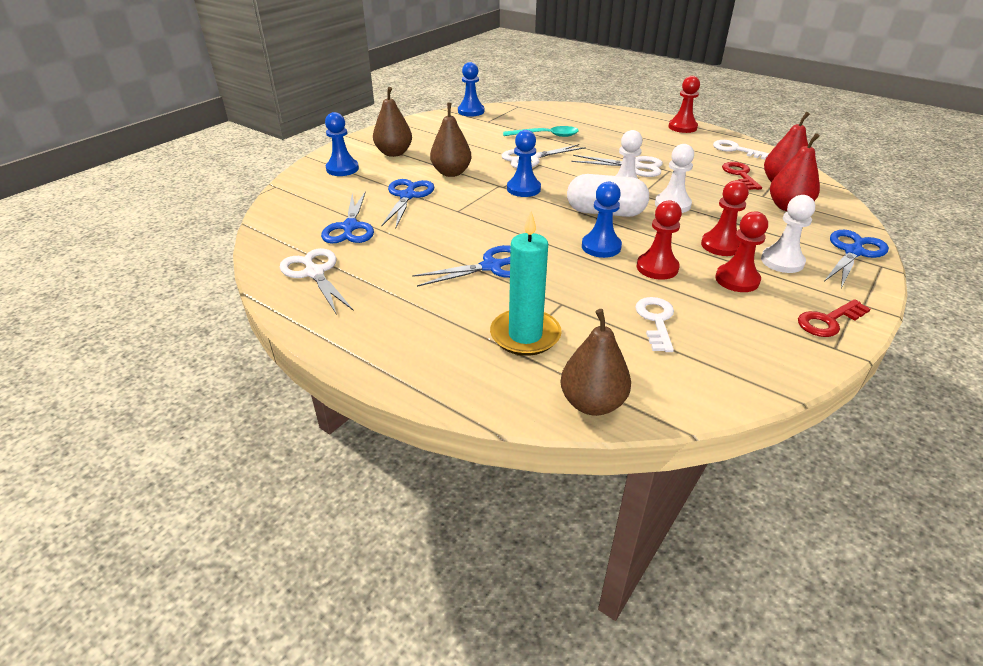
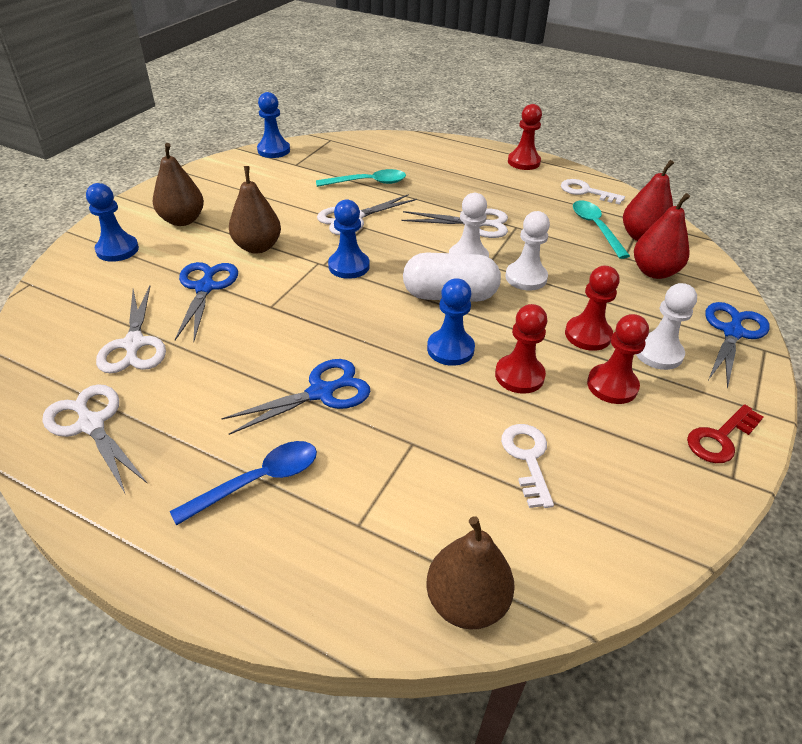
camera: 10 degrees left, 5 degrees up
(350, 227) = (134, 344): blue scissors -> white scissors
(437, 316) = (258, 481): none -> blue spoon
(525, 335) = (373, 500): turquoise candle -> none
(740, 175) = (595, 228): red key -> turquoise spoon

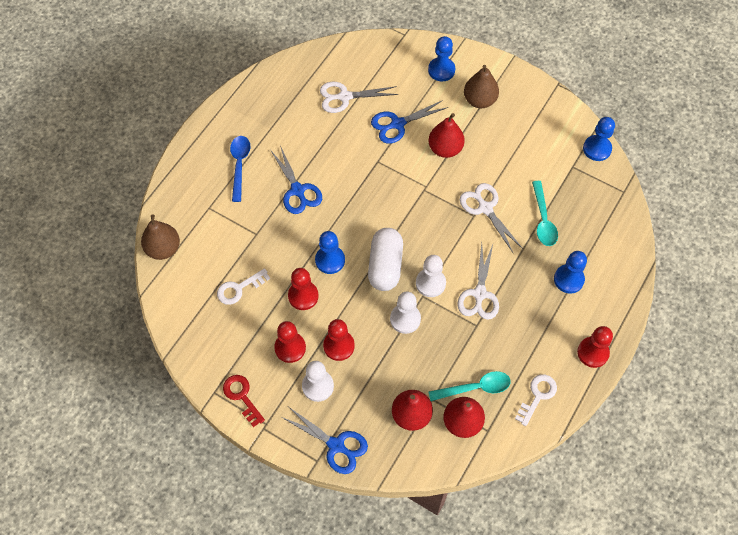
camera: 95 degrees right, 20 degrees up
(91, 424) = (283, 91): white scissors -> none
(205, 288) = (397, 124): blue scissors -> blue scissors turned 150 degrees clockwise
(258, 247) = (445, 149): brown pear -> red pear
(258, 481) = (239, 165): blue spoon -> blue spoon turned 150 degrees counterclockwise
(349, 266) = (421, 205): blue pawn -> blue pawn (568, 279)
(527, 458) = (239, 288): white key -> white key turned 150 degrees clockwise

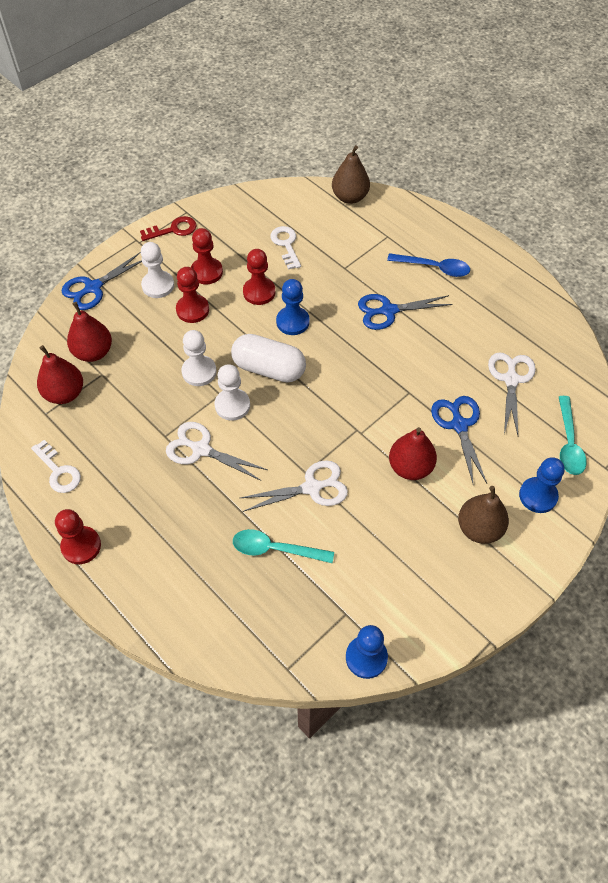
camera: 105 degrees right, 5 degrees down
(475, 388) = (95, 415): turquoise spoon -> turquoise spoon (568, 443)
(568, 279) = (183, 551): blue pawn -> none

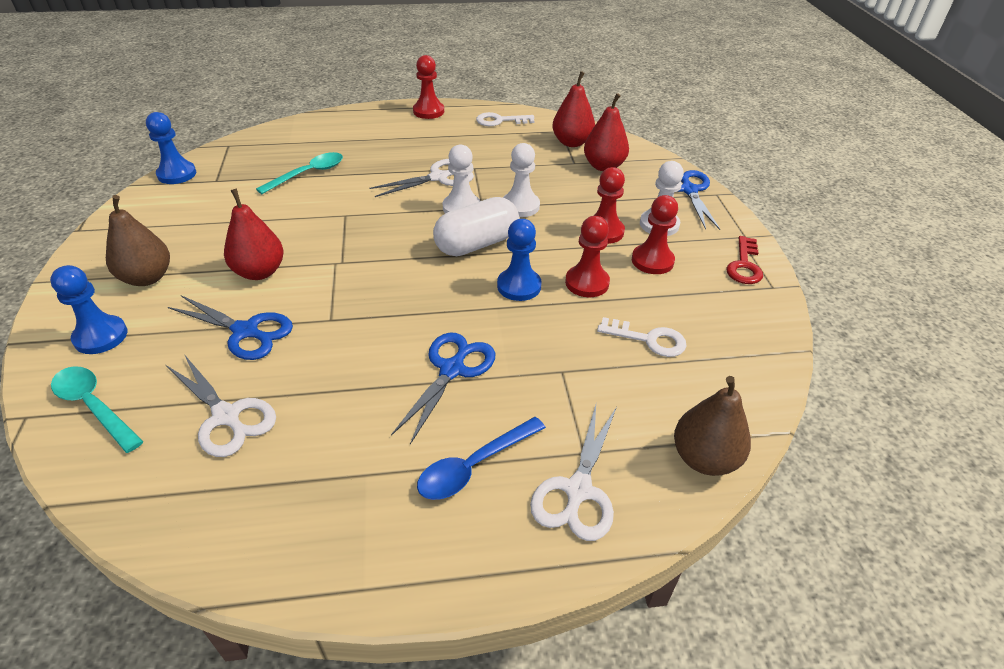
camera: 125 degrees right, 15 degrees down
(311, 488) = (327, 211): white scissors -> white scissors (578, 490)

